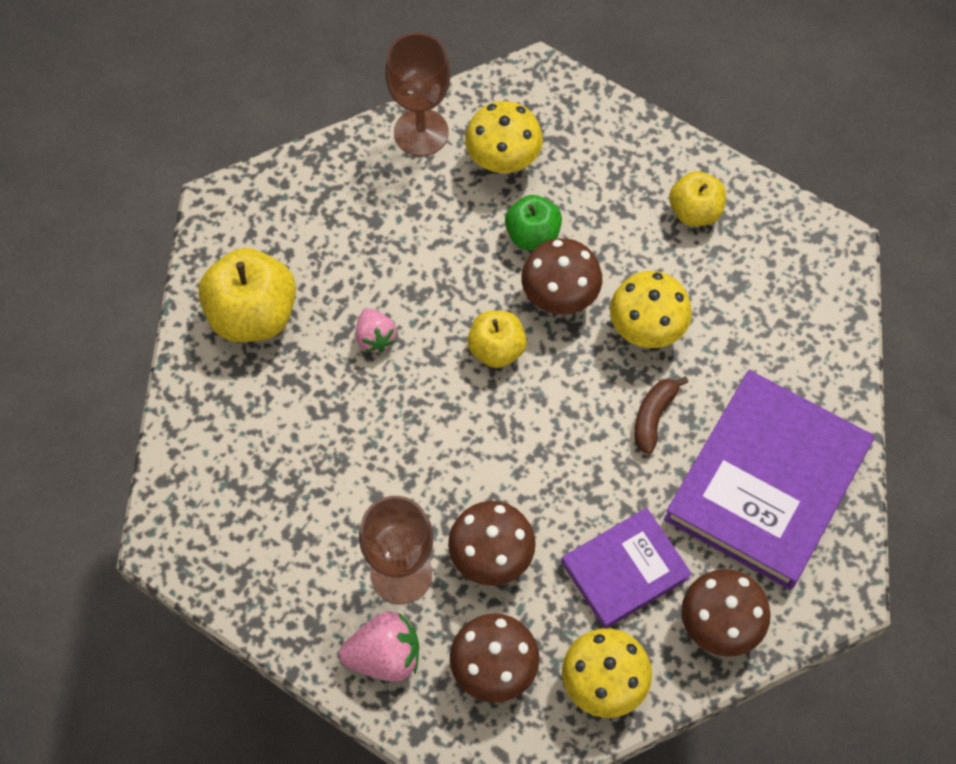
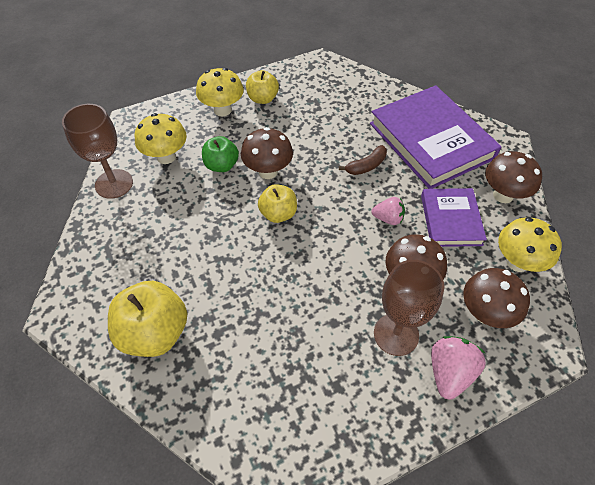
camera: 60 degrees left, 10 degrees down
(375, 338) = (225, 270): pink strawberry -> pink strawberry (388, 218)
(646, 329) = (314, 146): yellow mushroom -> yellow mushroom (222, 110)
(653, 416) = (366, 166): brown banana -> brown banana turned 90 degrees counterclockwise

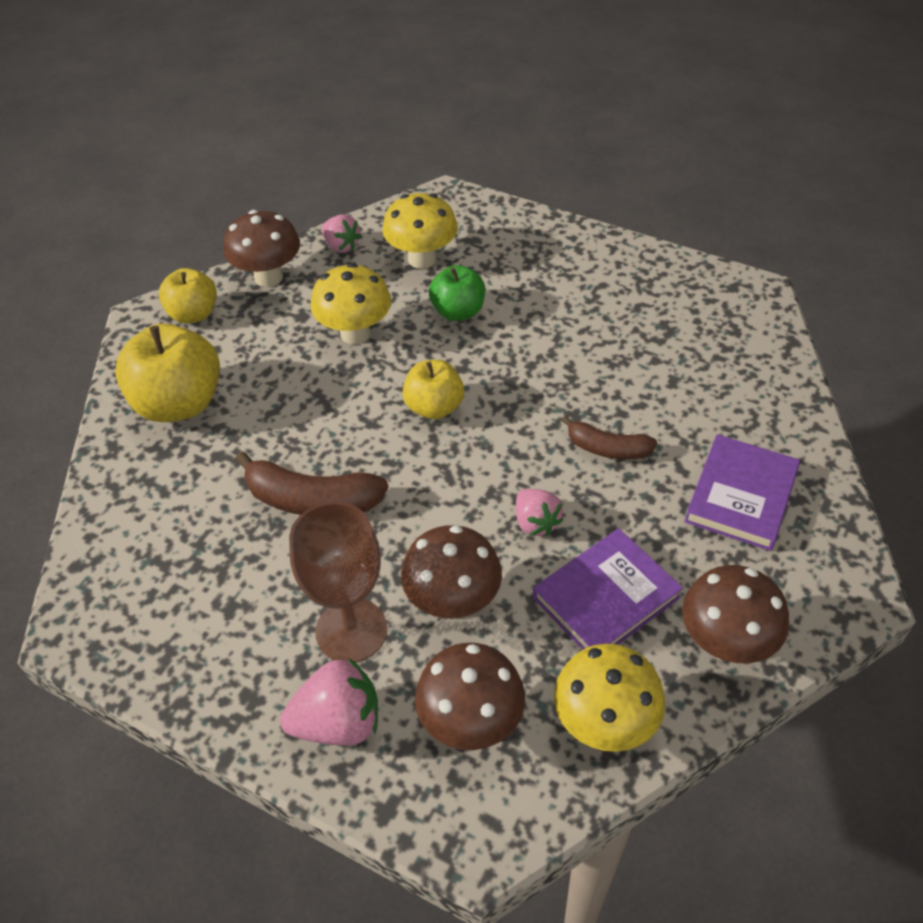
camera: 55 degrees right, 5 degrees down
(114, 184) = (341, 246): brown goblet -> pink strawberry
(222, 110) = (549, 257): yellow mushroom -> yellow mushroom (355, 333)
(262, 99) = (611, 279): yellow apple -> yellow apple (193, 314)
(268, 171) = (492, 358): brown mushroom -> brown mushroom (268, 277)
(293, 304) = (311, 500): none -> brown banana
(431, 140) = (741, 496): purple book -> purple book, size x0.56

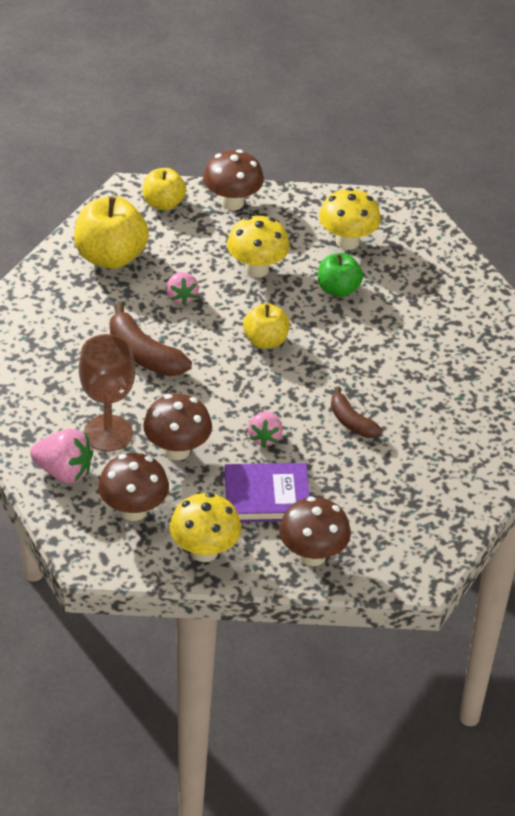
camera: 30 degrees right, 5 degrees down
(341, 246) = (300, 205): pink strawberry -> pink strawberry (181, 297)
(741, 496) = (407, 492): purple book -> none

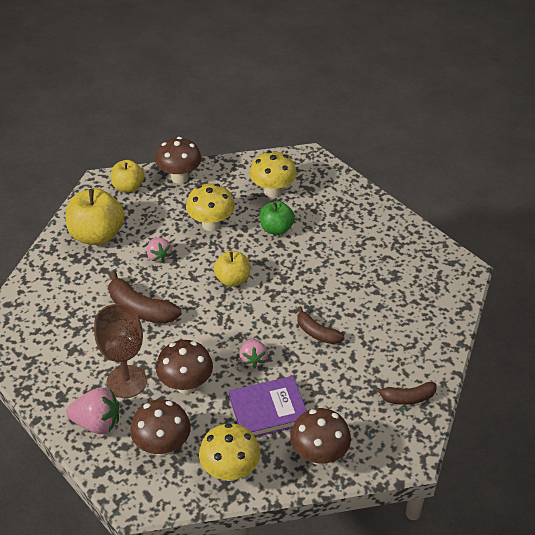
camera: 10 degrees left, 0 degrees up
(437, 515) = (407, 398): none -> brown banana

